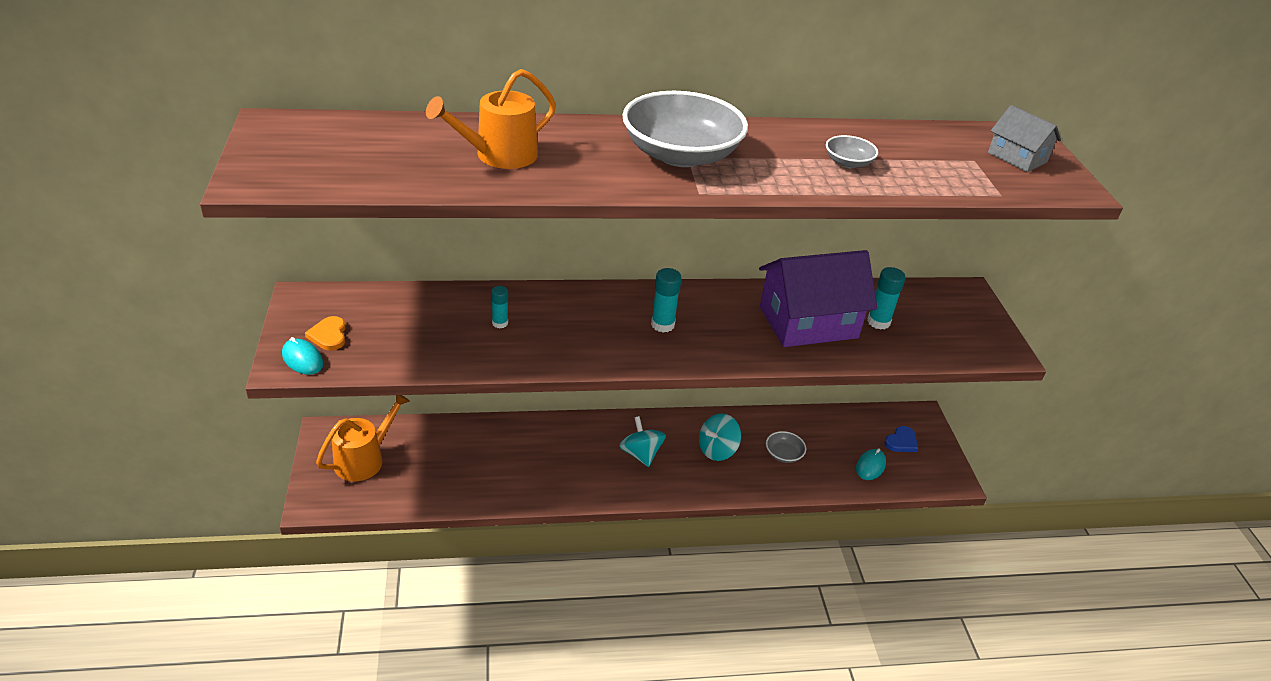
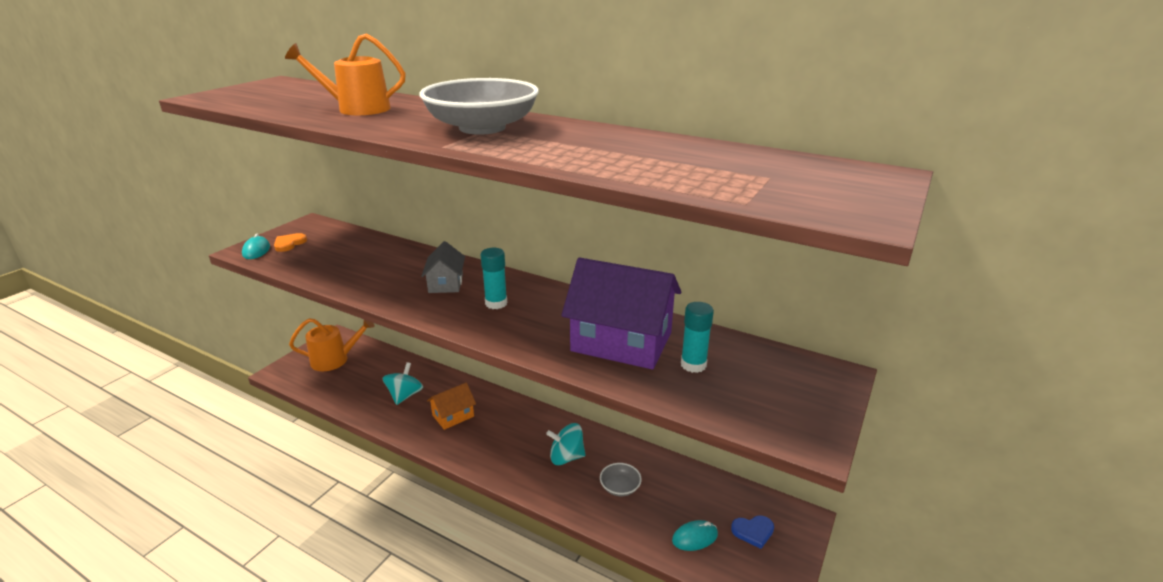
camera: 40 degrees right, 10 degrees down
(500, 323) = (390, 267): turquoise glue stick -> none
(574, 460) = (453, 416): none -> orange house
(641, 454) = (504, 433): turquoise spinning top -> turquoise spinning top (405, 395)
(848, 162) = (619, 155): grey bowl -> none
(1017, 157) = (832, 185): grey house -> grey house (445, 283)

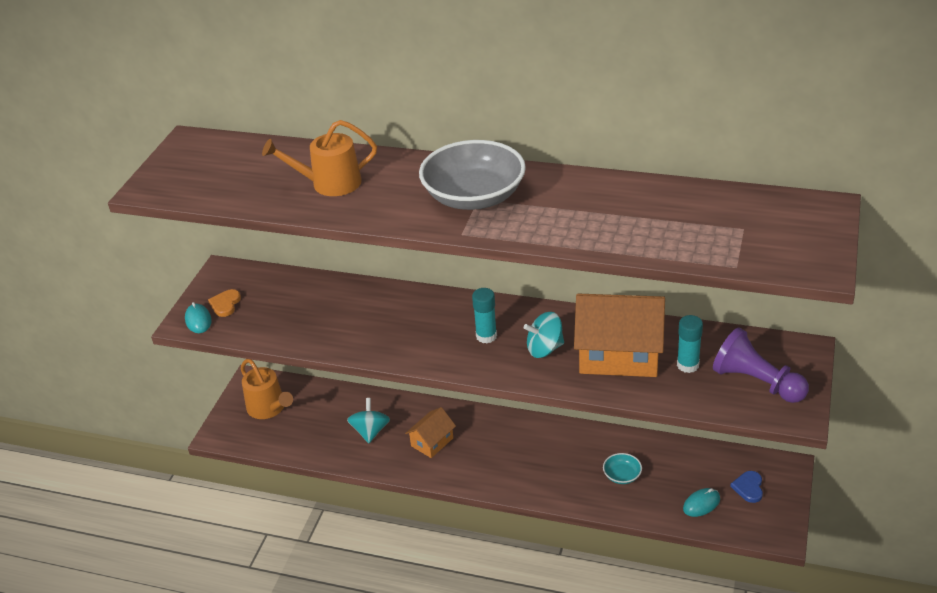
camera: 10 degrees left, 10 degrees up
(334, 360) = (268, 408): orange watering can -> orange watering can turned 75 degrees clockwise
(445, 283) = (424, 322): grey house -> none
(566, 457) = (562, 458): turquoise spinning top -> turquoise spinning top (544, 349)
(620, 487) = (622, 475): grey bowl -> turquoise bowl
(621, 342) = (619, 355): purple house -> orange house
(753, 531) = (748, 487): blue heart -> blue heart turned 120 degrees clockwise
(769, 396) = (756, 382): none -> purple pawn

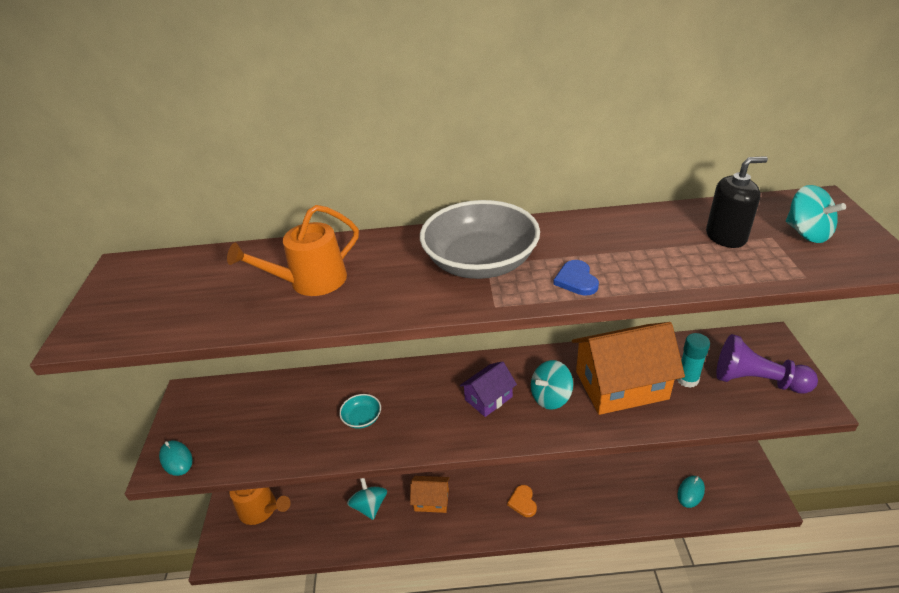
camera: 20 degrees left, 0 degrees up
(225, 304) = (202, 432): orange heart -> orange heart (523, 502)
(432, 442) = (431, 500): orange house -> orange house turned 75 degrees clockwise
(486, 336) = (488, 398): turquoise glue stick -> purple house
(622, 475) = (611, 484): turquoise bowl -> turquoise bowl (362, 418)
(702, 219) = (726, 237): none -> black soap dispenser
(748, 487) = (717, 464): blue heart -> blue heart (576, 280)
(779, 232) = (807, 233): none -> turquoise spinning top

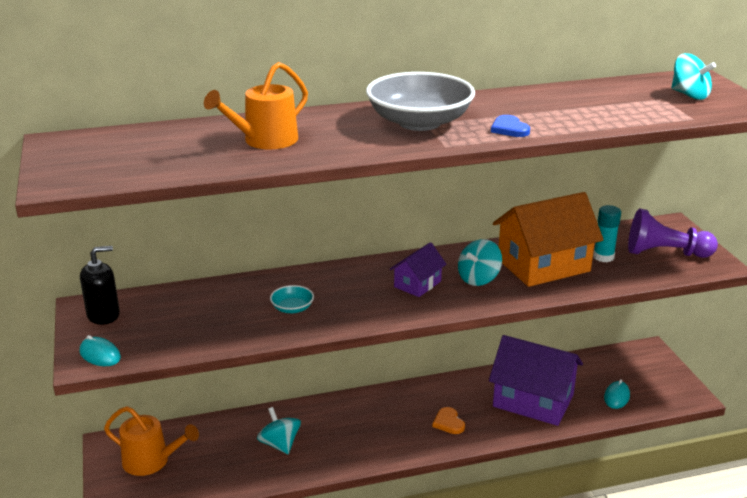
camera: 15 degrees left, 10 degrees down
(431, 500) = (348, 432): orange house -> none
(607, 486) = (533, 400): none -> purple house
(726, 237) = (625, 99): black soap dispenser -> black soap dispenser (103, 315)

